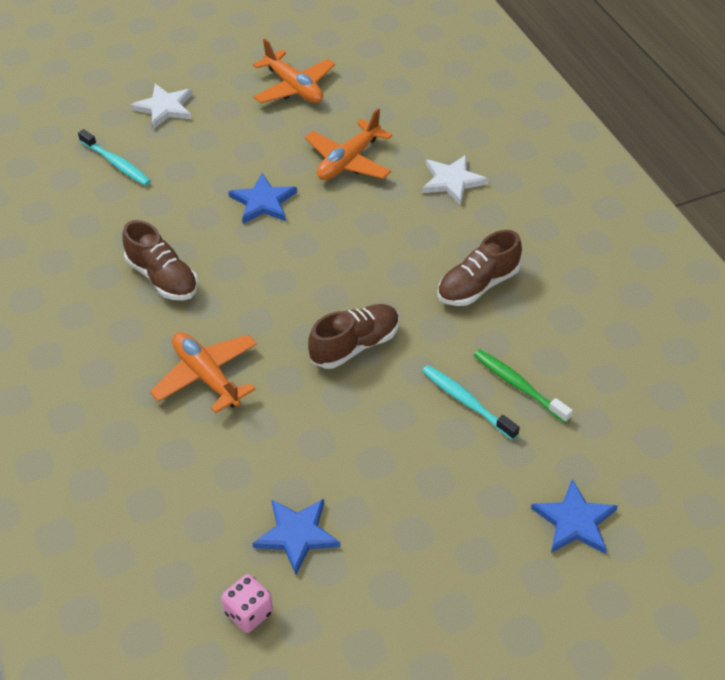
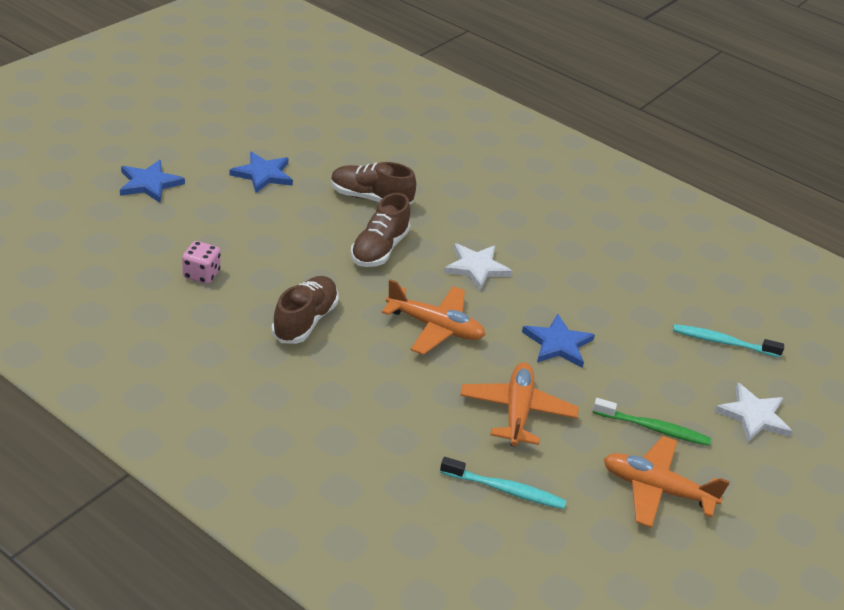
camera: 145 degrees right, 10 degrees down
(163, 278) = (573, 259): brown shoe -> brown shoe (370, 198)
(206, 377) = (472, 205): orange plane -> orange plane (435, 327)
(249, 612) = (337, 107): pink dice -> pink dice (201, 274)
(297, 535) = (336, 141): blue star -> blue star (263, 174)
(452, 181) = (394, 421): white star -> white star (476, 268)
(466, 402) = (265, 233): turquoise toothbrush -> turquoise toothbrush (505, 489)
(518, 386) = (228, 253): green toothbrush -> green toothbrush (653, 428)

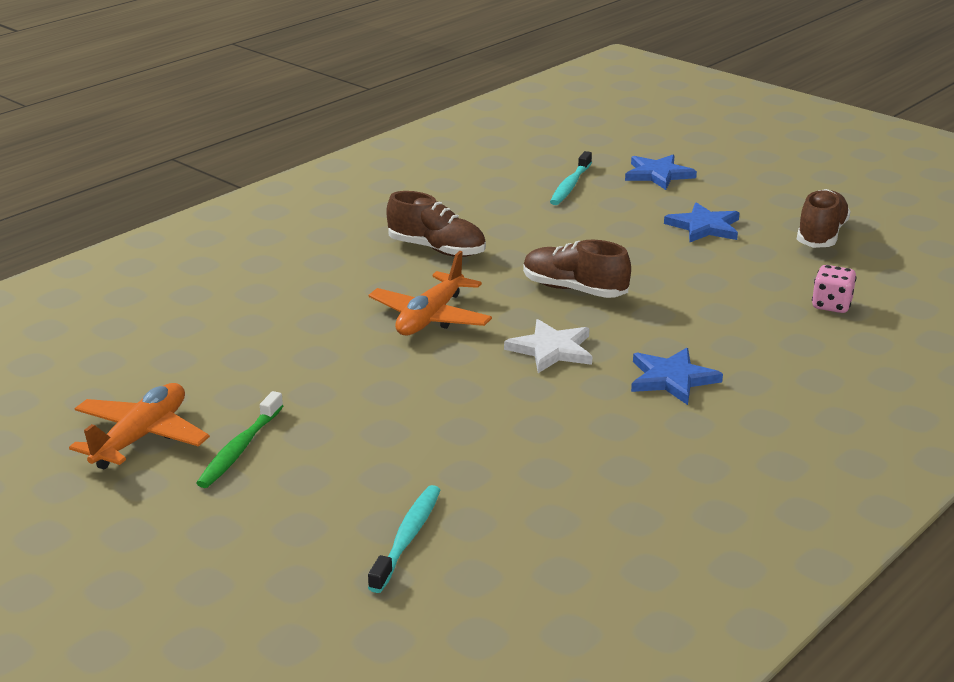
camera: 100 degrees right, 10 degrees down
(201, 274) = (506, 202): pink dice -> pink dice (831, 305)
(370, 198) = (682, 287): brown shoe -> brown shoe (821, 235)
(505, 489) = (171, 343): turquoise toothbrush -> turquoise toothbrush (570, 185)
(517, 411) = (284, 358): orange plane -> none
(557, 344) = (402, 395): blue star -> blue star (672, 379)
(753, 416) = (247, 538): white star -> none

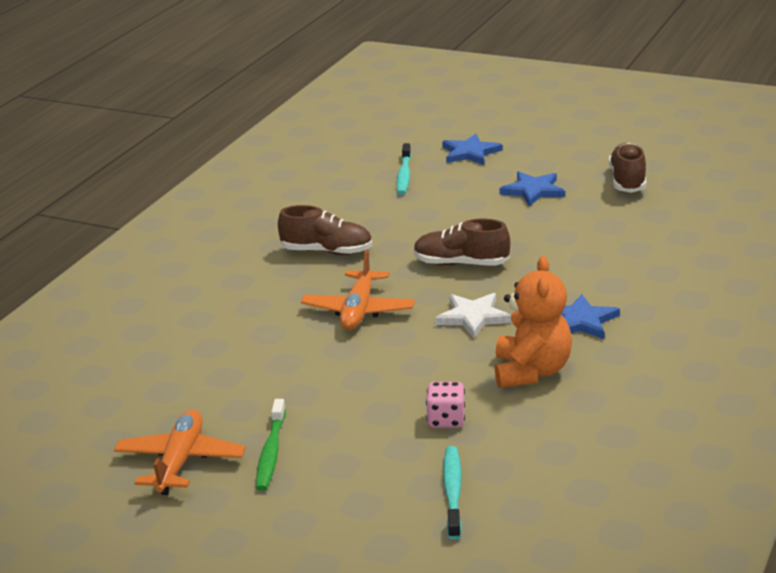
camera: 15 degrees left, 0 degrees up
(580, 423) = (531, 372): none -> orange teddy bear
(831, 305) = (667, 237): pink dice -> pink dice (446, 420)

